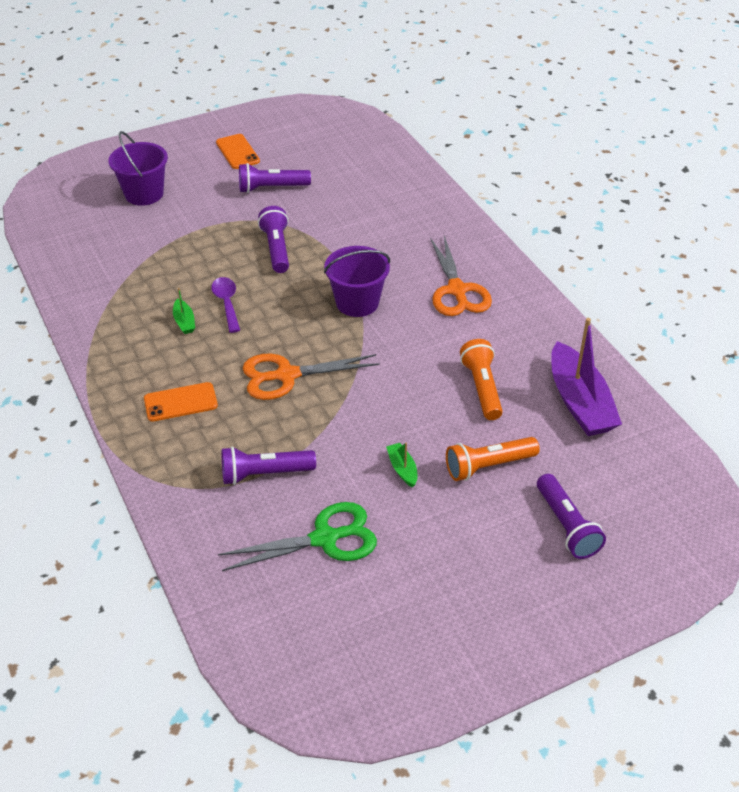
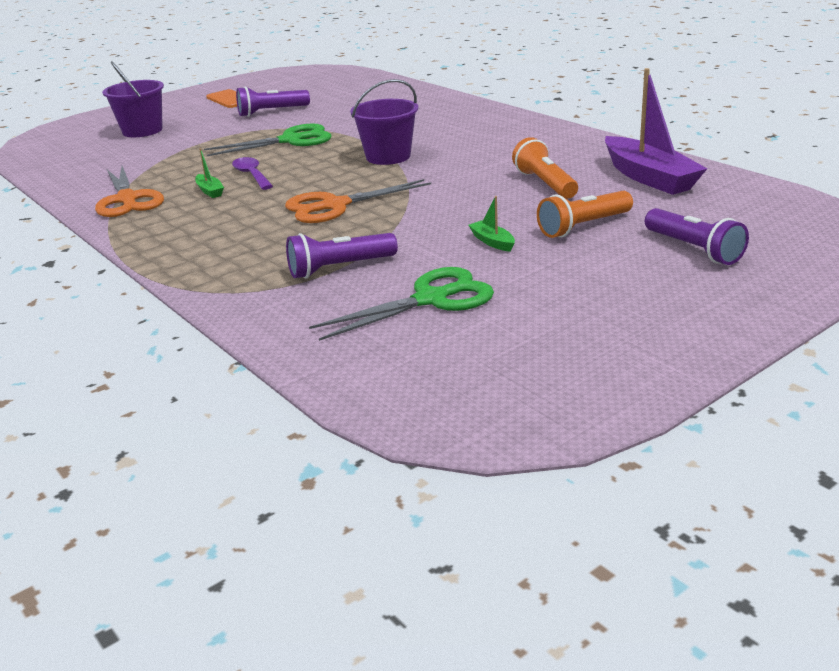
camera: 10 degrees left, 15 degrees down
(180, 402) = (223, 238): orange phone -> none
(276, 249) = (291, 140): purple flashlight -> green scissors
(457, 290) = (484, 137): orange scissors -> orange scissors (127, 199)

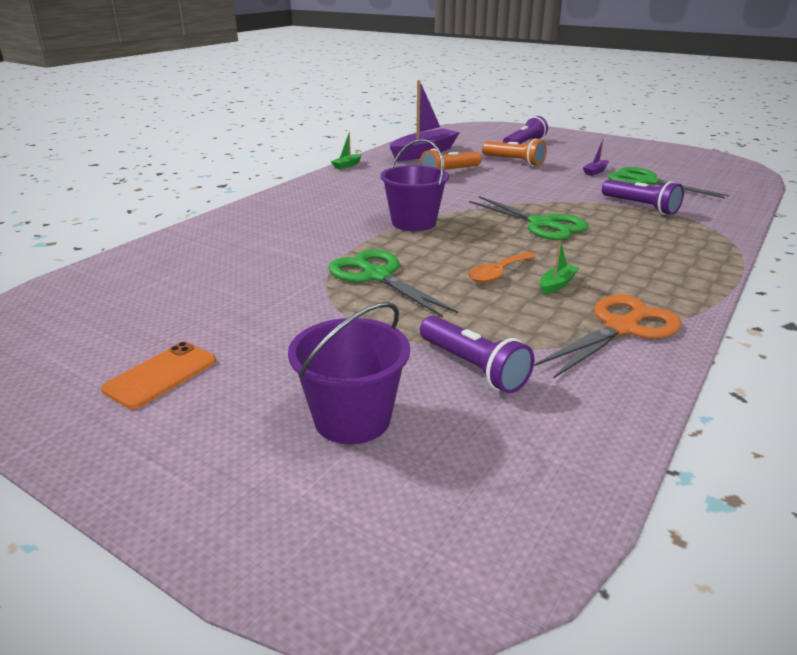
camera: 110 degrees left, 0 degrees up
(251, 175) = (497, 273): purple spoon -> orange spoon
(271, 112) = (250, 316): purple flashlight -> purple flashlight (473, 367)
(335, 206) = (542, 224): orange scissors -> green scissors
(492, 242) = (557, 177): green boat -> green boat (347, 165)
(503, 273) = (595, 172): none -> purple boat

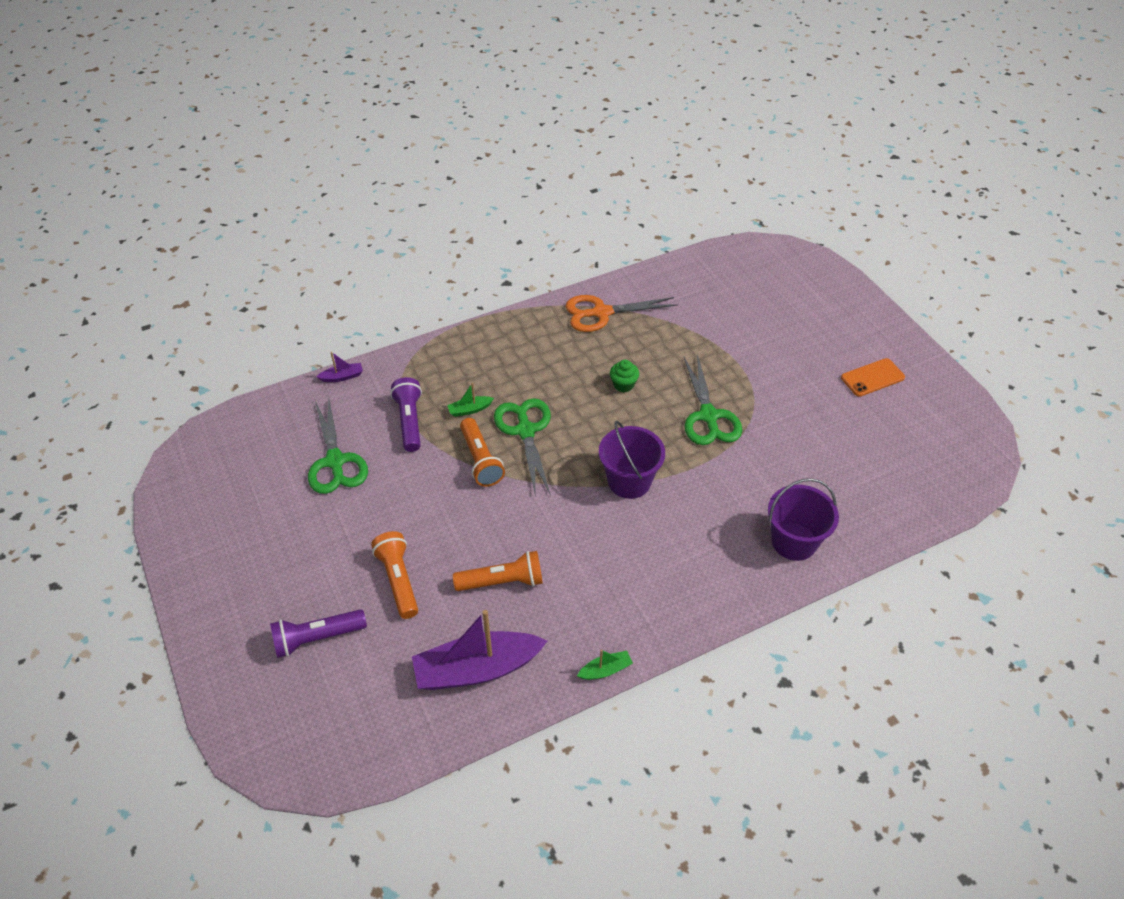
camera: 150 degrees left, 20 degrees up
(352, 419) = (782, 315): purple bucket -> purple bucket (794, 541)
(473, 367) = (705, 320): purple flashlight -> none
(497, 273) = (623, 385): orange spoon -> green cupcake
(549, 204) = (480, 460): none -> orange flashlight
(556, 284) = (596, 359): green boat -> green boat (470, 410)
(595, 172) = (349, 508): purple boat -> purple boat (342, 377)

